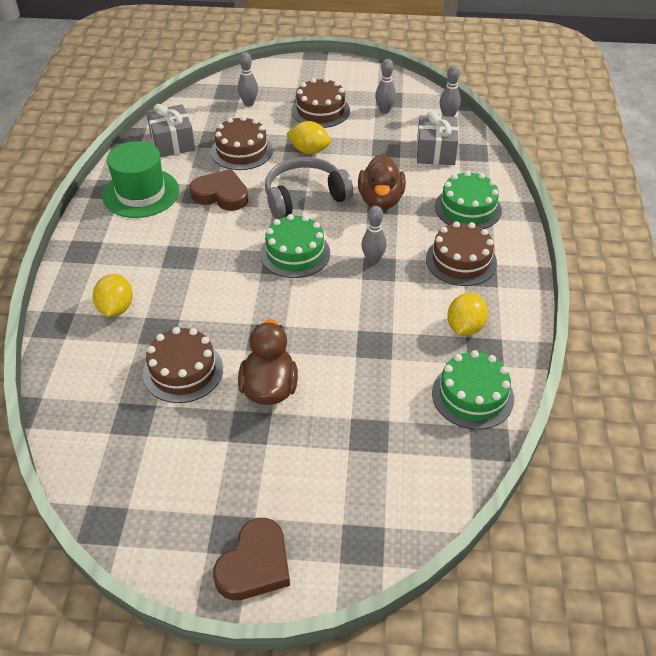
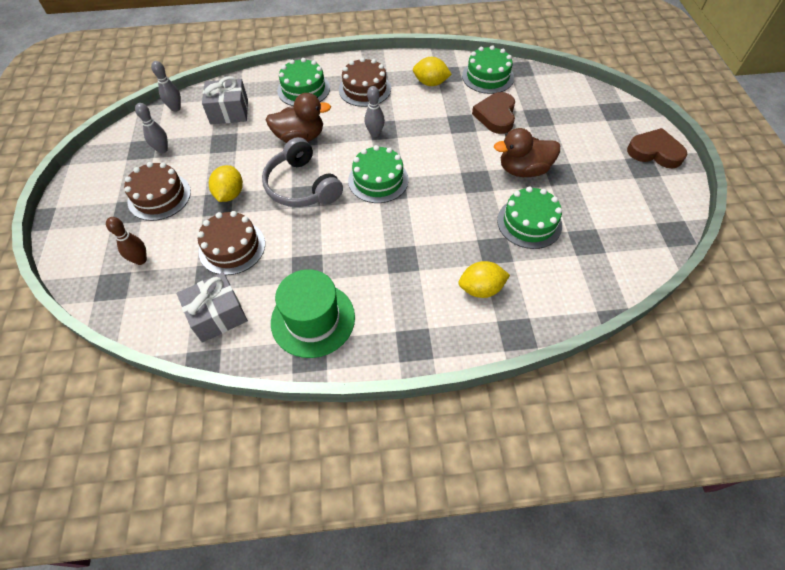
camera: 100 degrees left, 10 degrees up
(183, 371) = (529, 222): brown cake -> green cake
(221, 194) = (306, 248): brown heart -> brown heart (496, 116)
(249, 103) = (140, 260): grey bowling pin -> brown bowling pin

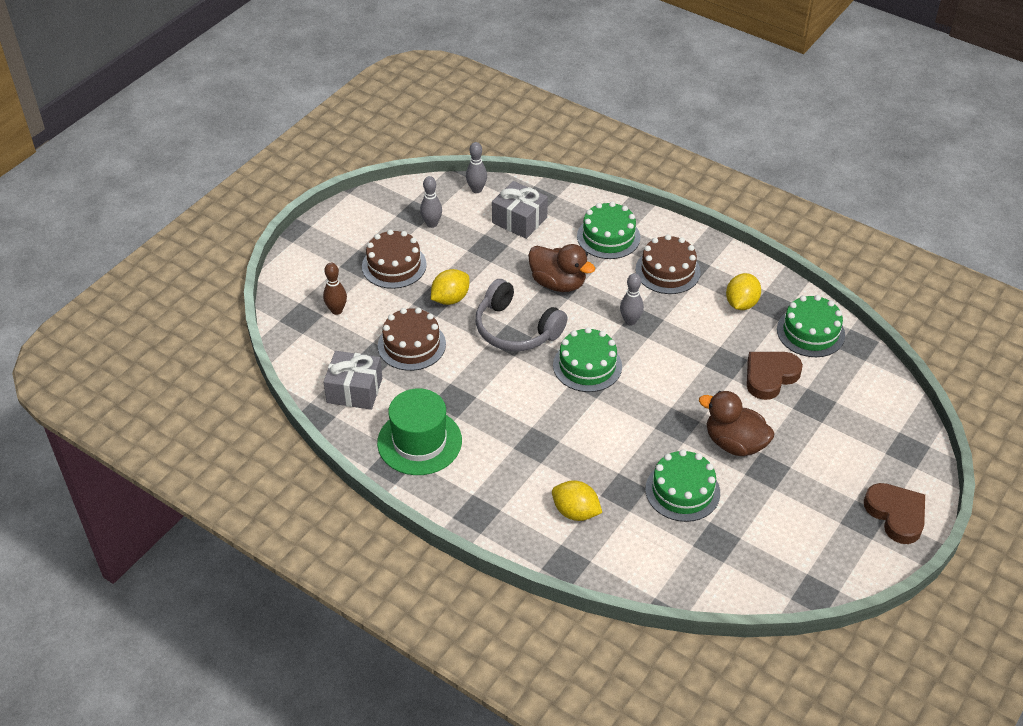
camera: 40 degrees right, 10 degrees down
(302, 186) = (516, 329): grey headphones -> grey headphones turned 60 degrees counterclockwise
(430, 83) = (741, 303): yellow lemon -> yellow lemon turned 60 degrees clockwise

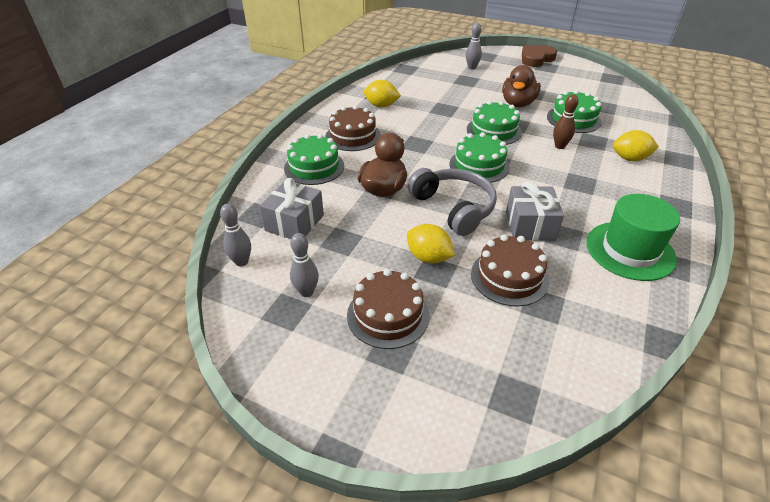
camera: 100 degrees left, 5 degrees down
(336, 310) = (485, 358): brown bowling pin -> brown bowling pin (559, 146)
(354, 390) = (600, 313): grey gift -> grey gift (530, 225)
(516, 329) = (453, 208): grey headphones -> grey headphones turned 60 degrees counterclockwise
(575, 512) = (630, 159): yellow lemon -> yellow lemon turned 75 degrees clockwise
(630, 321) = (418, 149): grey bowling pin -> grey bowling pin (472, 68)
(770, 376) = (449, 94): brown heart -> none
(810, 332) = (401, 82): green cake -> green cake (493, 131)

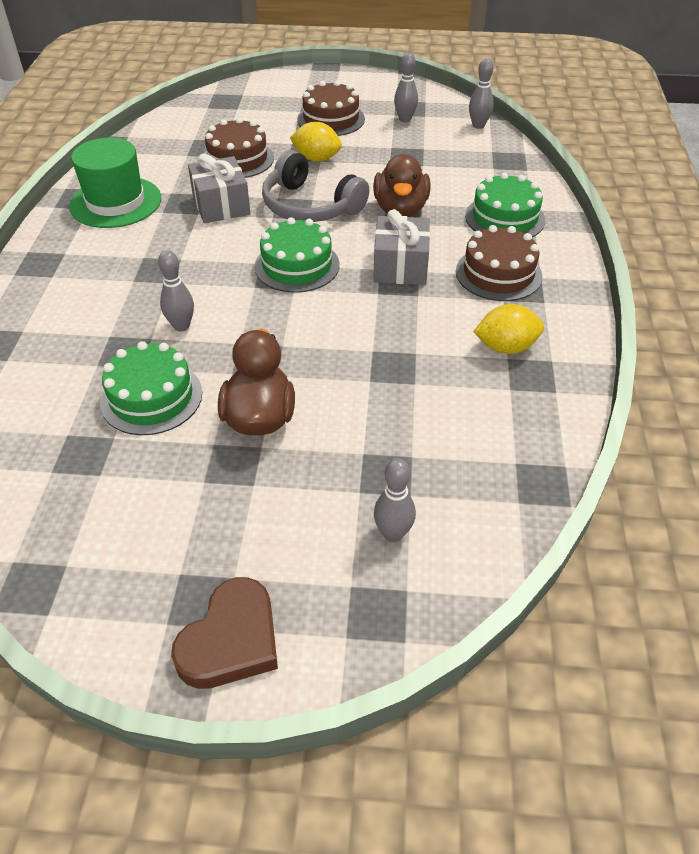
camera: 160 degrees right, 5 degrees up
(294, 223) = (465, 160): grey gift -> grey gift (400, 266)
(493, 131) = (291, 334): green cake -> none
(559, 146) = (181, 326): brown bowling pin -> grey bowling pin
(630, 159) = (74, 326): yellow lemon -> none

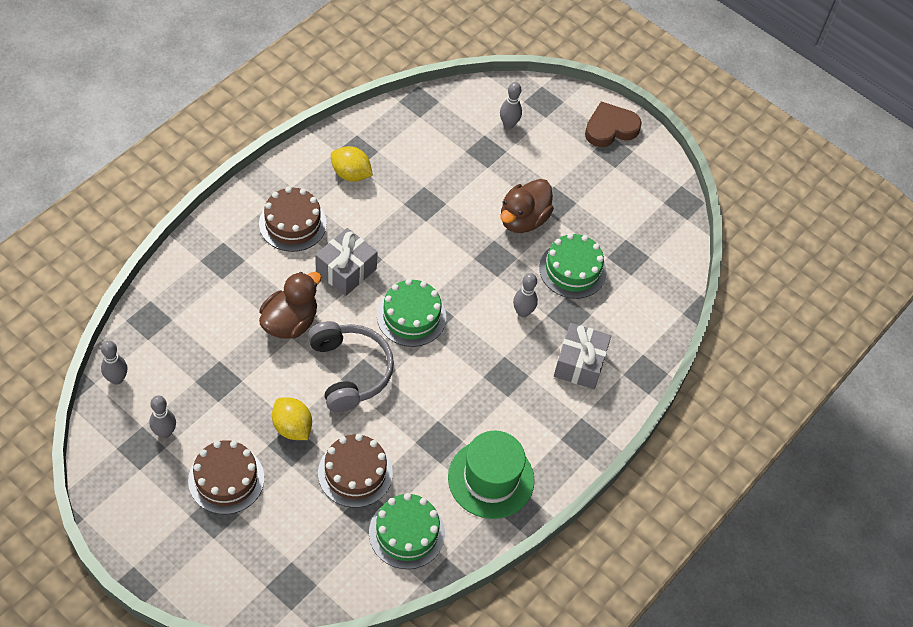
camera: 150 degrees left, 10 degrees up
(221, 205) = (413, 418): grey gift -> grey gift (580, 364)
(505, 218) = (229, 265): green cake -> green cake (406, 533)

